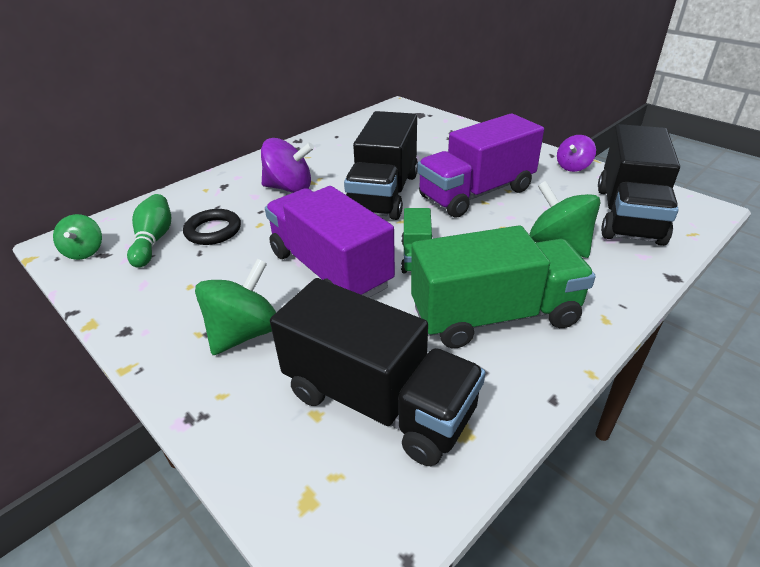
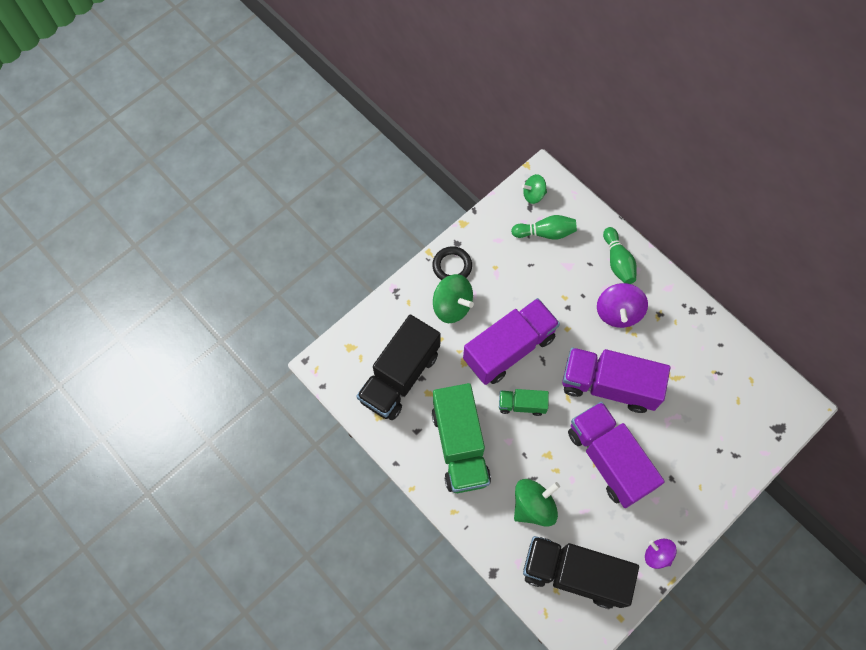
camera: 90 degrees right, 30 degrees up
(213, 231) = (556, 268): black ring -> black ring (452, 266)
(221, 188) = (617, 261): none -> green bowling pin
(383, 193) = (608, 385): black truck -> purple truck

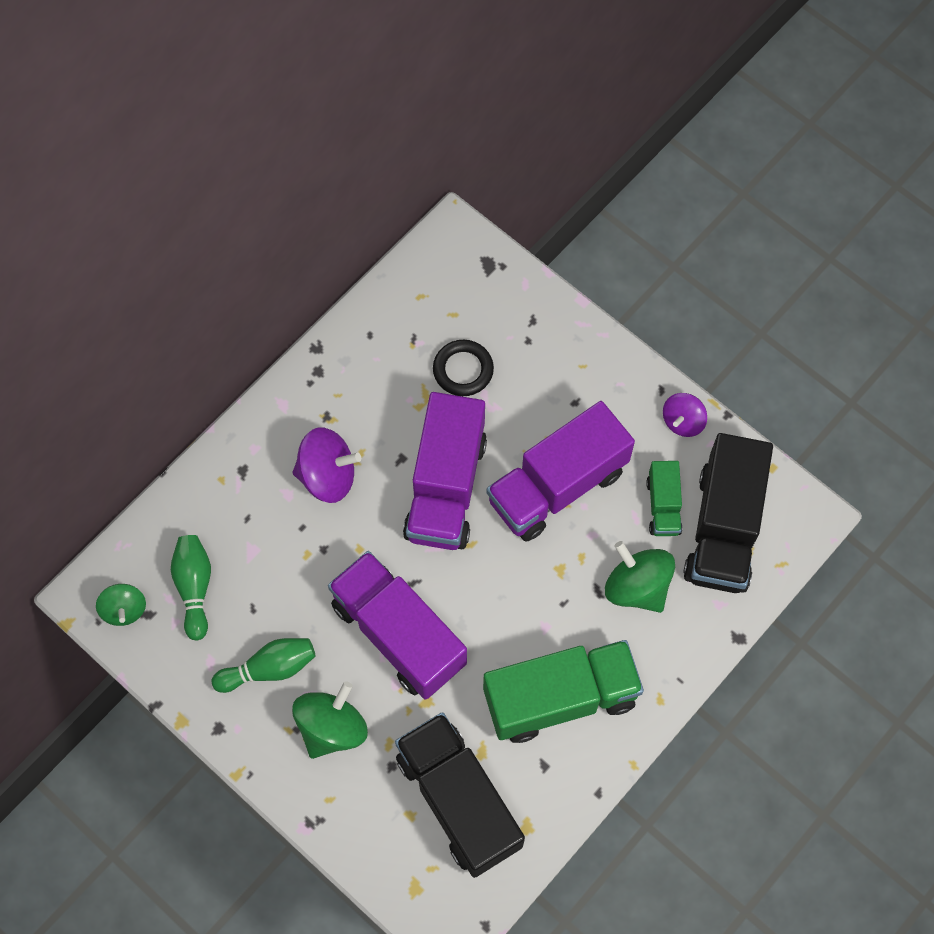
camera: 95 degrees left, 0 degrees up
(400, 377) = (459, 800): black truck -> black truck turned 150 degrees counterclockwise
(452, 266) = (261, 733): black ring -> black ring (463, 370)
(521, 405) = (487, 610): green truck -> green truck (663, 506)
(617, 261) = (241, 477): green bowling pin -> green bowling pin (269, 668)

